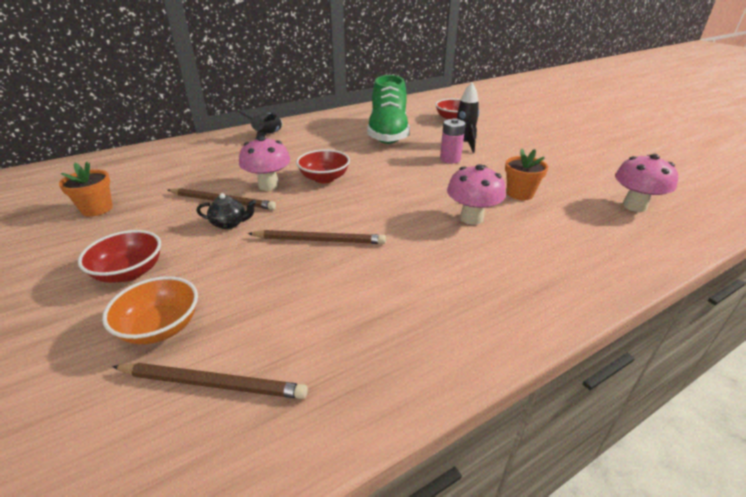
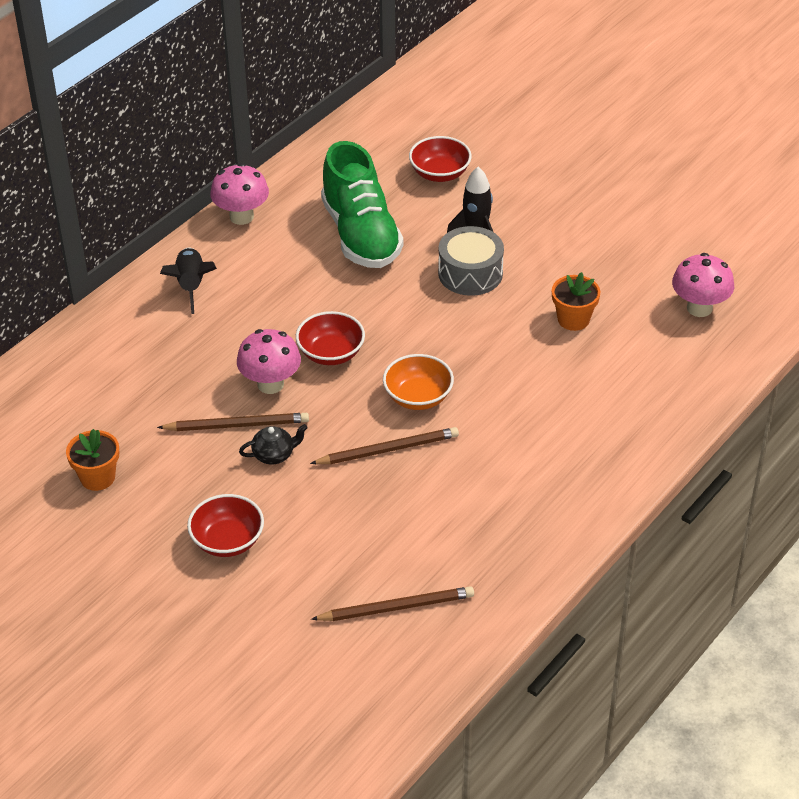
camera: 20 degrees left, 10 degrees up
(160, 327) = (313, 580): orange bowl -> orange bowl (418, 397)
(450, 159) = (470, 273): pink battery -> grey drum
(471, 218) = (532, 374): pink mushroom -> pink mushroom (241, 216)

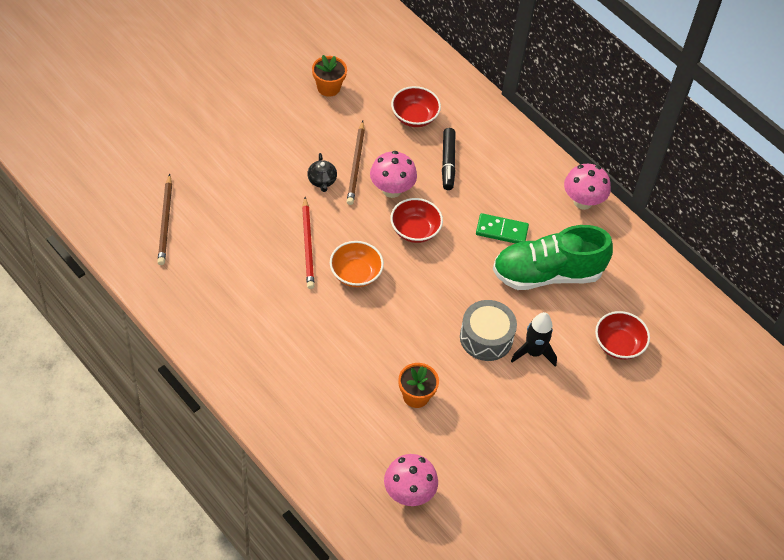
camera: 95 degrees right, 10 degrees up
(191, 285) = (507, 160): black rocket -> none
(210, 338) = (448, 163): none -> black marker
(227, 541) = (252, 145): red bowl -> red bowl (414, 117)
(307, 278) = (501, 231): none -> green domino
(388, 449) = (308, 245): brown pencil -> red pencil

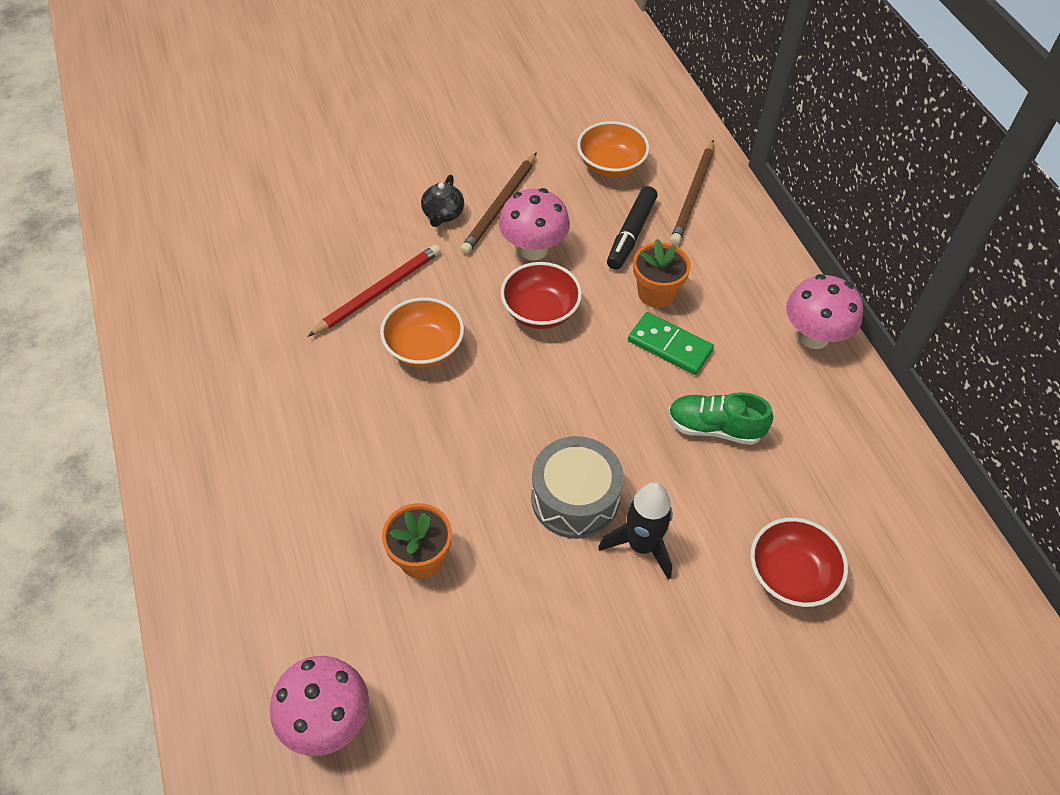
camera: 25 degrees right, 0 degrees up
(165, 222) = (209, 214): brown pencil -> brown pencil (693, 195)
(308, 245) = (378, 292): red pencil -> red pencil turned 150 degrees counterclockwise
(328, 87) = (512, 105): orange flower pot -> orange flower pot (656, 293)
(414, 117) = (611, 165): red bowl -> orange bowl
(547, 274) = (714, 428): green shoe -> green shoe, size x0.53

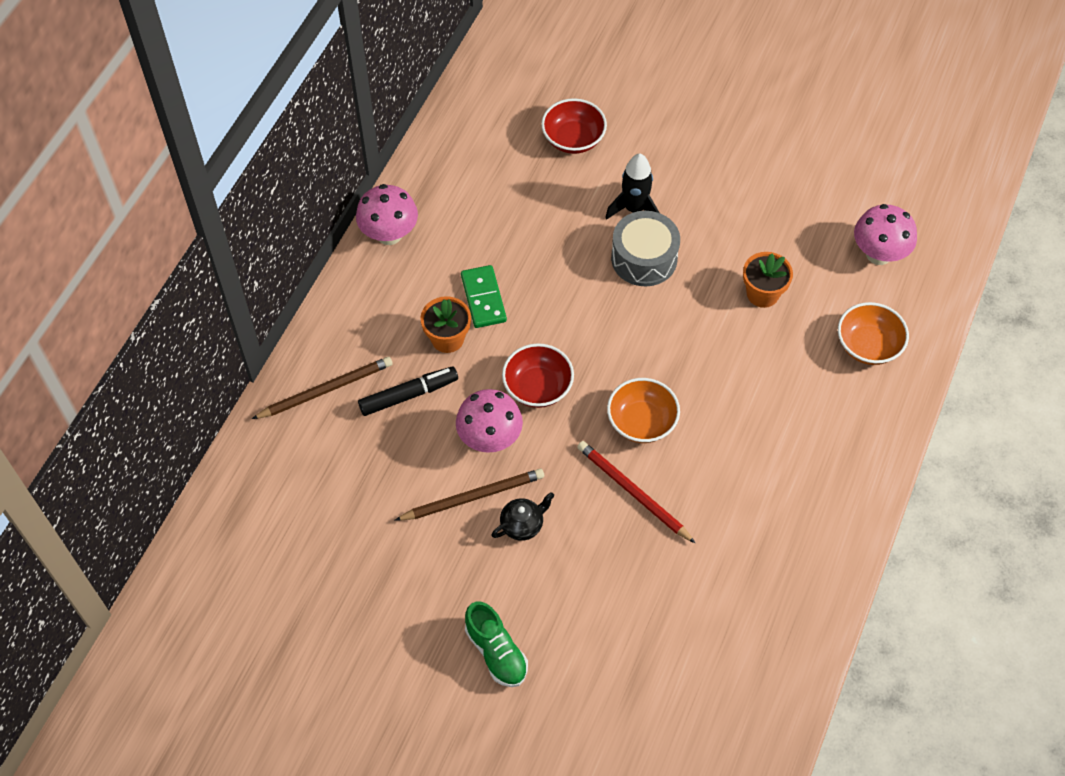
camera: 135 degrees left, 5 degrees up
(378, 292) = (633, 492): red pencil -> red pencil turned 45 degrees clockwise
(611, 165) = (350, 465): orange bowl -> orange bowl (868, 345)
(714, 428) = (519, 233): green shoe -> green shoe (496, 652)

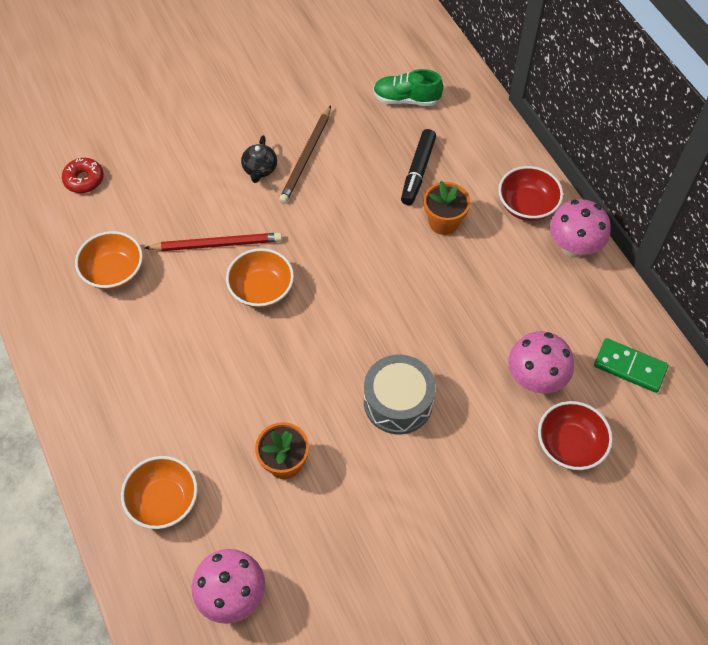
camera: 130 degrees right, 0 degrees up
(326, 390) = (465, 131): brown pencil -> none
(483, 298) = (459, 266): green domino -> green domino (630, 367)
(490, 439) = (339, 193): pink mushroom -> pink mushroom (535, 379)
(496, 652) = (195, 103): green shoe -> green shoe (406, 99)
(538, 387) = (351, 247): red bowl -> red bowl (527, 205)
(634, 209) = (453, 434): black rocket -> none
(676, 670) = (84, 179): none -> red donut
(738, 550) = (114, 272): none -> orange bowl

